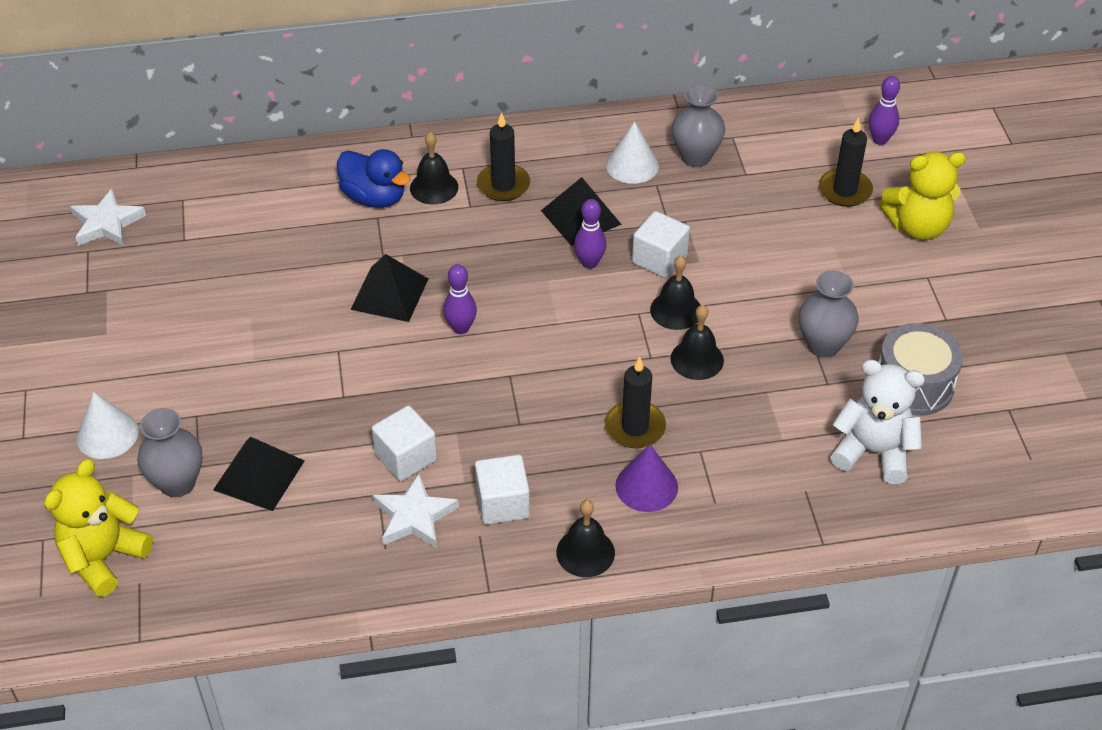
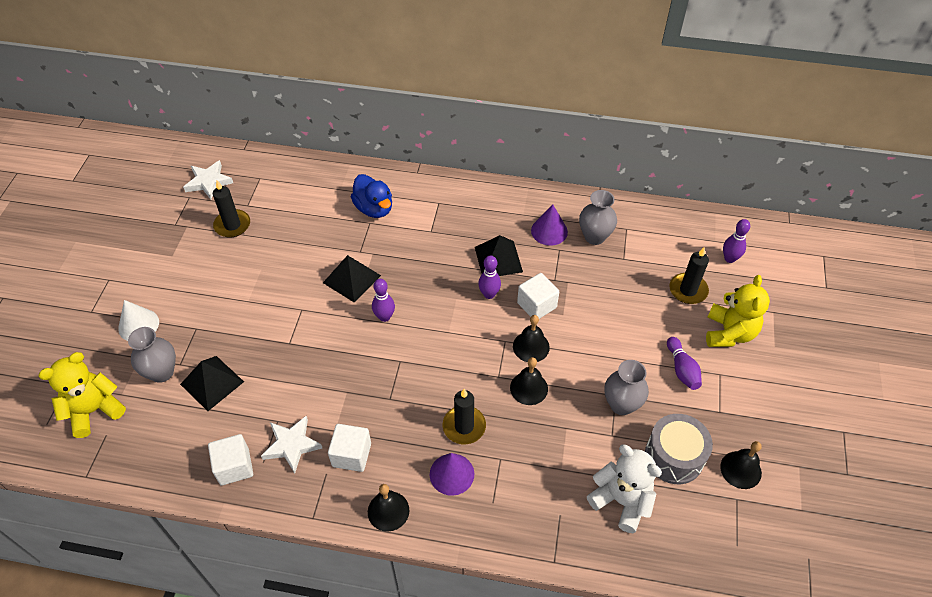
camera: 20 degrees right, 5 degrees up
(406, 457) = (306, 400): white cube -> white cube (234, 467)
(434, 187) = (414, 212): black bell -> black bell (740, 469)
(503, 185) = (459, 222): black candle -> black candle (232, 225)
(632, 165) = (549, 231): white cone -> purple cone
(879, 284) = (682, 369): none -> purple bowling pin
(917, 226) = (729, 333): yellow teddy bear -> yellow teddy bear turned 90 degrees counterclockwise

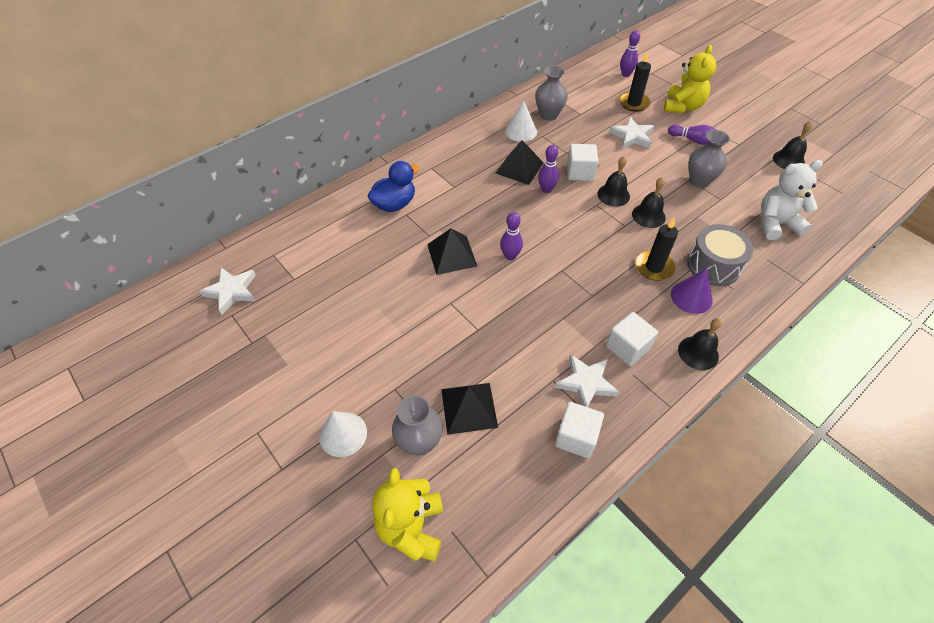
camera: 50 degrees left, 0 degrees up
(232, 225) = (304, 301): black candle -> none
(374, 208) = (394, 204): blue duck -> blue duck turned 45 degrees counterclockwise
(549, 231) = (521, 131): purple cone -> white cone
(633, 316) = (632, 136): none -> white star
(674, 456) = (758, 181): grey drum -> grey drum (713, 265)
(729, 333) = (682, 107): yellow teddy bear -> yellow teddy bear turned 60 degrees clockwise

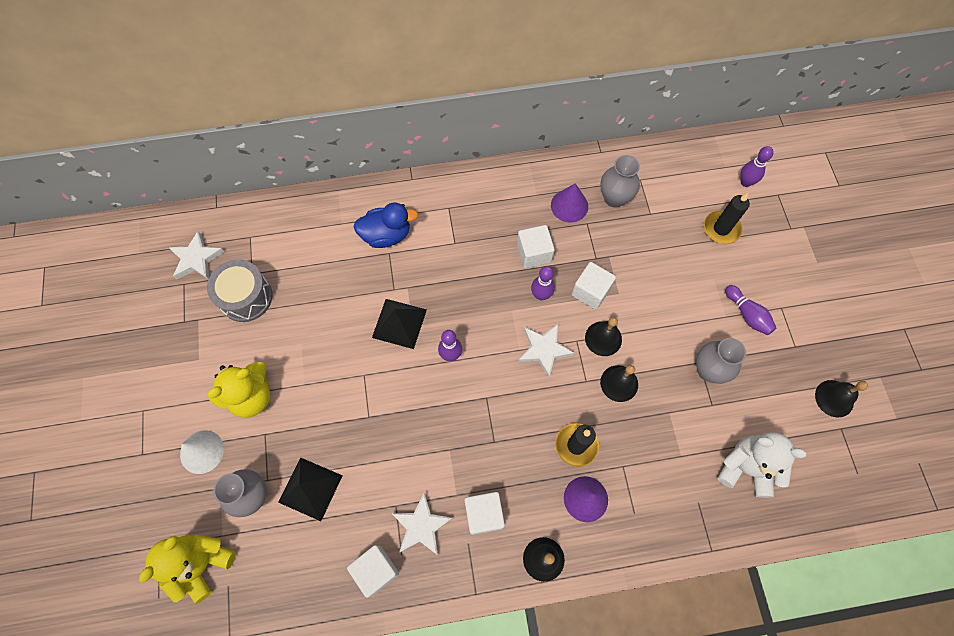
camera: 30 degrees right, 15 degrees up
(519, 168) = (534, 253): black pyramid -> white cube
(521, 131) = (569, 205): white cone -> purple cone
(632, 136) = (683, 273): white star -> white star (544, 349)
(682, 107) = (773, 262): yellow teddy bear -> yellow teddy bear (251, 396)
(713, 265) = (636, 478): grey drum -> grey drum (246, 297)

